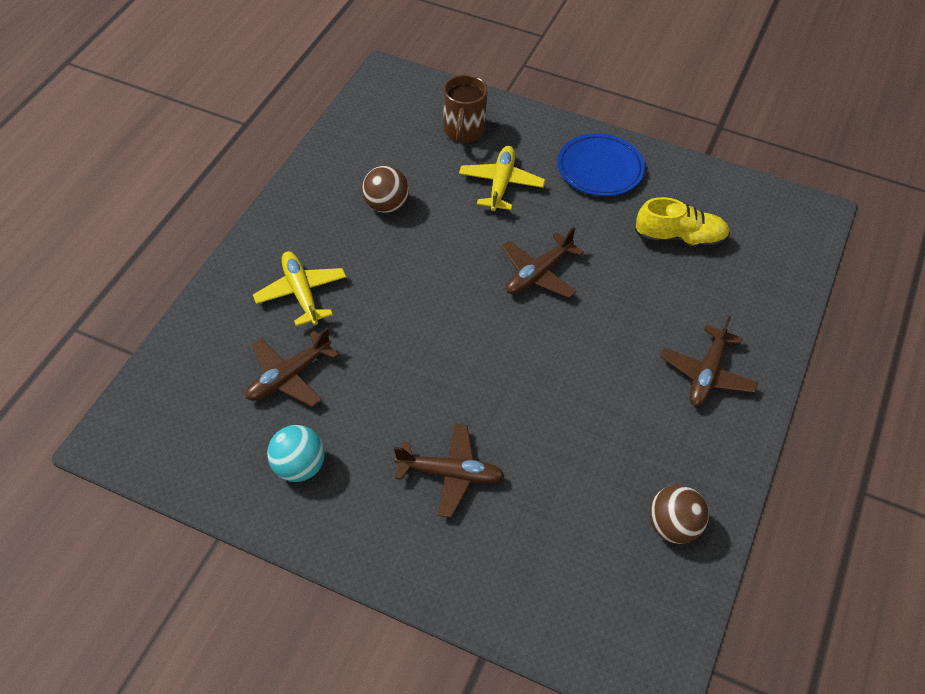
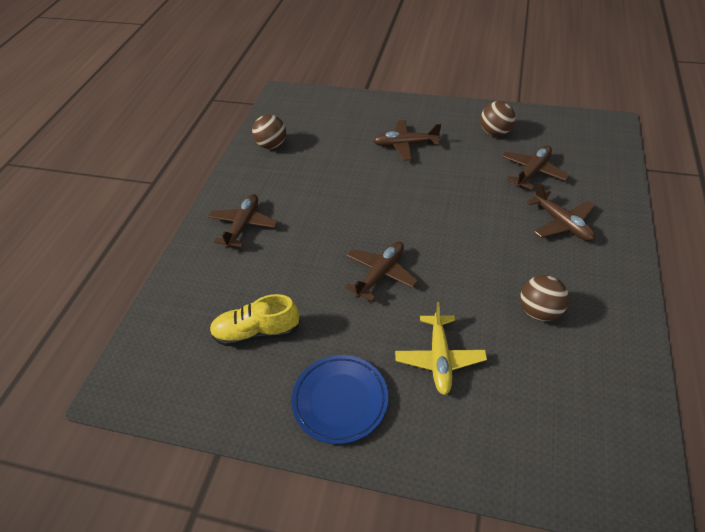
camera: 175 degrees right, 5 degrees down
(299, 467) = (495, 133): turquoise ball -> brown ball
(301, 293) = (562, 223): yellow plane -> brown plane
(463, 131) = (505, 424): brown mug -> none

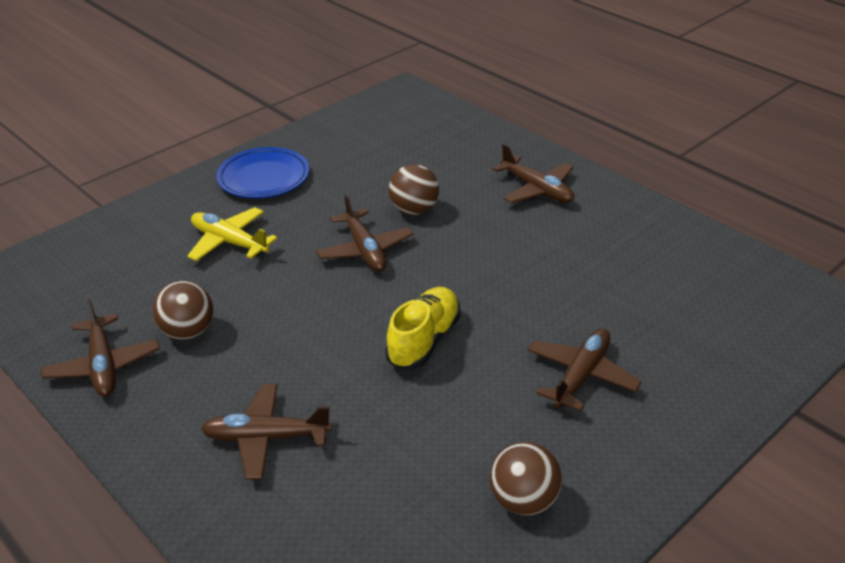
camera: 120 degrees right, 10 degrees down
(256, 332) = (381, 160): yellow shoe -> yellow shoe (424, 340)
(272, 145) = (686, 253): brown ball -> brown ball (414, 210)
(532, 172) = (387, 480): brown plane -> brown plane (103, 366)

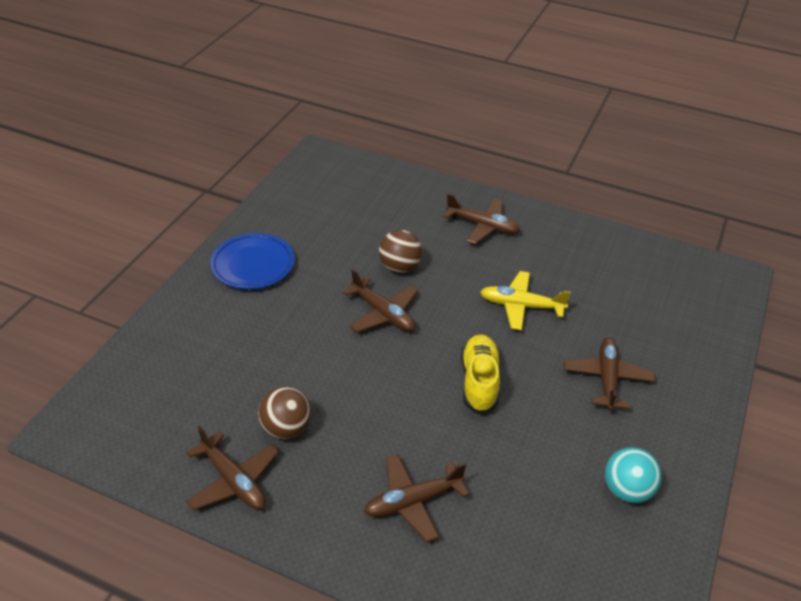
camera: 25 degrees left, 5 degrees up
(229, 242) = (264, 334): yellow plane -> yellow plane (520, 306)
(523, 501) = (627, 490): brown ball -> turquoise ball

